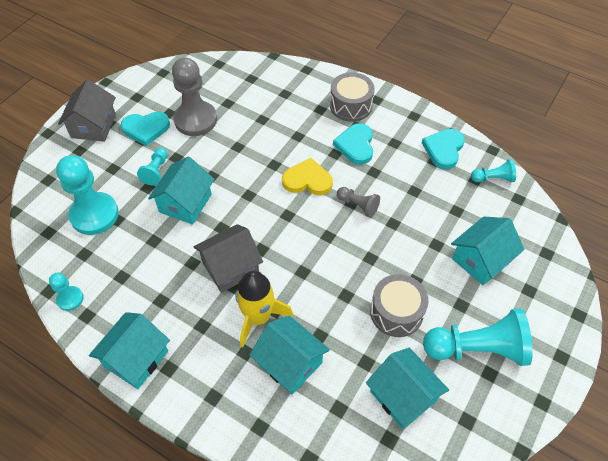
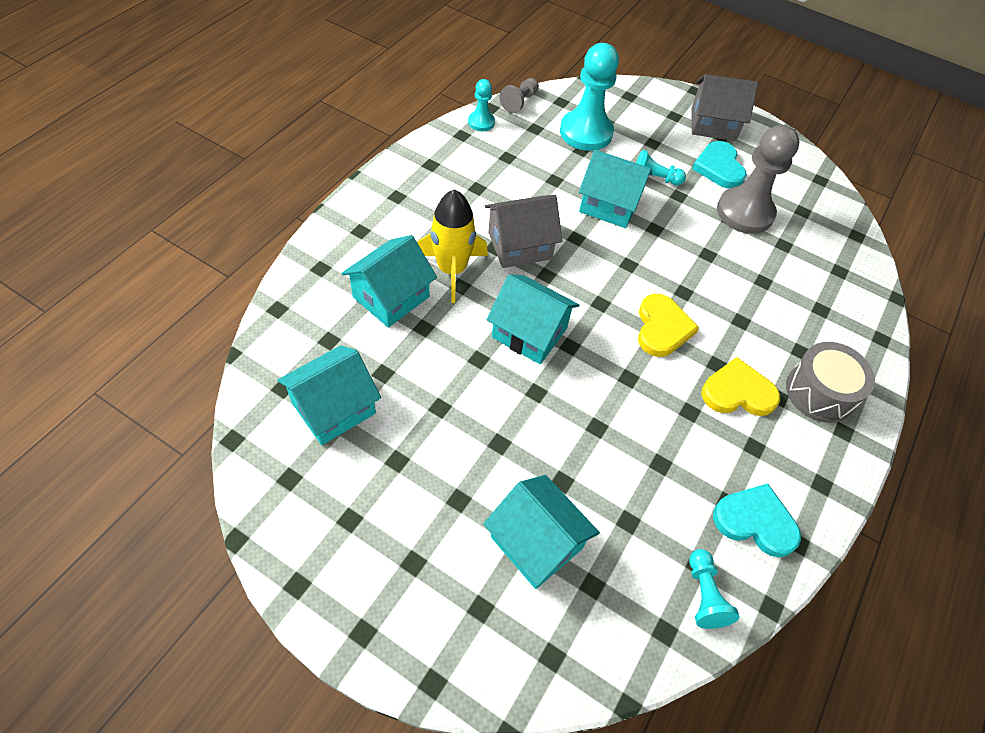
camera: 85 degrees right, 0 degrees up
(136, 358) = (410, 172): turquoise house -> turquoise house (529, 333)
(230, 267) = (519, 245): grey house -> grey house turned 75 degrees counterclockwise
(355, 145) = (738, 392): turquoise heart -> yellow heart
(358, 205) = (624, 385): grey pawn -> grey pawn (519, 102)
(396, 312) = (451, 414): grey drum -> none
(477, 348) = (388, 509): turquoise pawn -> none

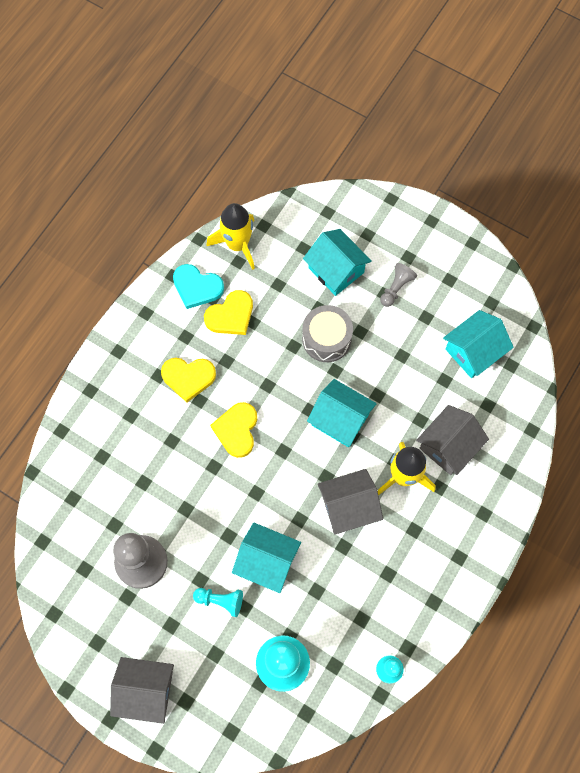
camera: 175 degrees left, 15 degrees up
(391, 297) = (448, 446): turquoise house -> grey house
(519, 102) = (351, 707): grey pawn -> grey pawn (396, 288)
(695, 475) = (231, 315): none -> yellow heart
(704, 595) = (237, 244): turquoise pawn -> yellow rocket
(719, 167) = (153, 622): turquoise heart -> none
(819, 392) = (126, 380): grey drum -> grey drum (326, 339)

